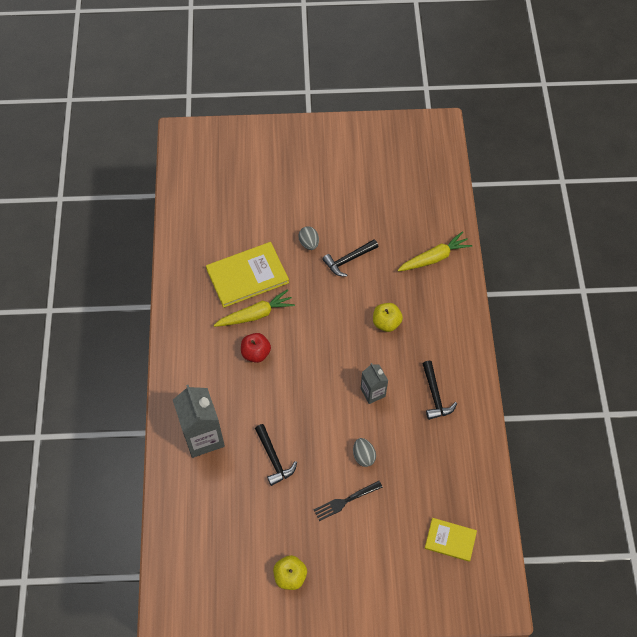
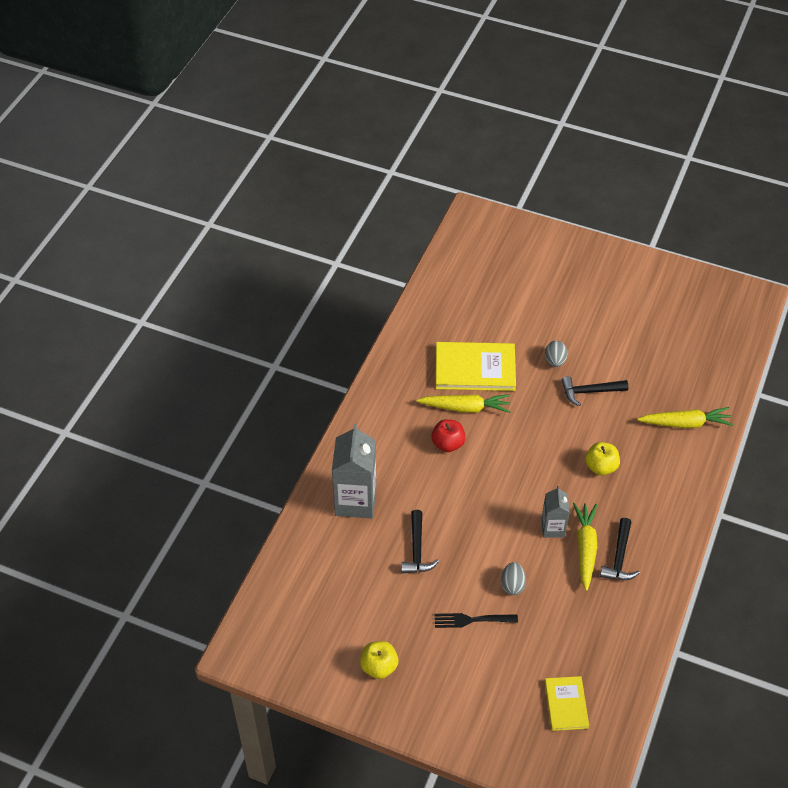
camera: 25 degrees right, 10 degrees down
(405, 399) = (585, 548): none -> yellow carrot
(450, 540) = (566, 704): yellow book -> yellow book turned 45 degrees clockwise

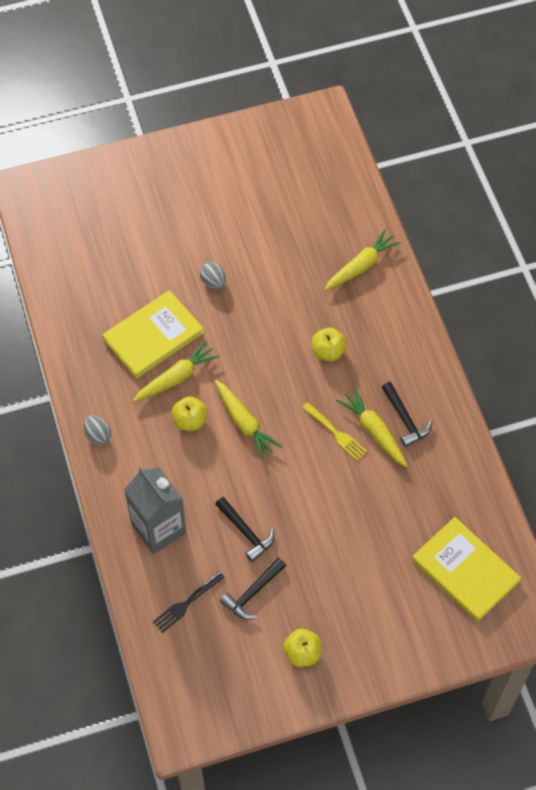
camera: 40 degrees left, 10 degrees up
(448, 444) = (190, 421): red apple -> yellow apple
(472, 620) = (340, 557): black fork -> black fork (187, 603)
(488, 473) = (244, 422): none -> yellow carrot
(512, 585) = (345, 504): grey egg -> grey egg (98, 435)
(553, 528) = (335, 432): grey carton -> yellow fork
(566, 704) = (465, 570): yellow book -> yellow book, size x1.74
(590, 392) = (264, 290): black hammer -> black hammer (252, 592)

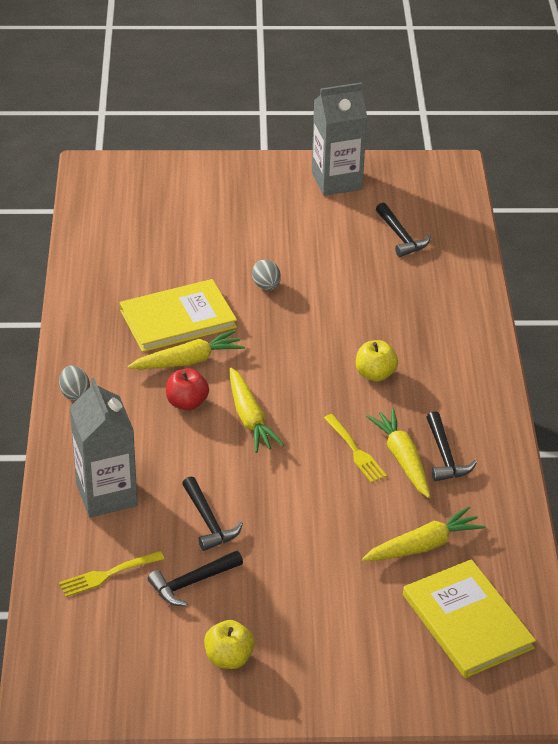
camera: 15 degrees right, 20 degrees down
(187, 603) = (108, 574): black fork -> yellow fork
(190, 421) = (187, 403): yellow apple -> red apple
(234, 151) = (336, 181): none -> grey carton
(305, 200) = (400, 236): none -> black hammer
(361, 266) = (444, 305): yellow carrot -> yellow carrot (423, 545)

